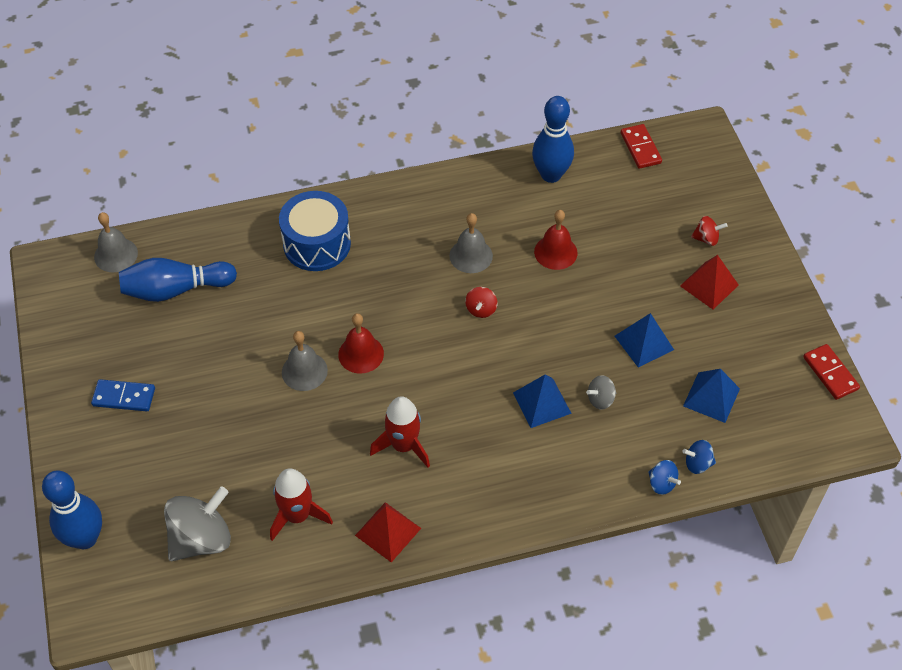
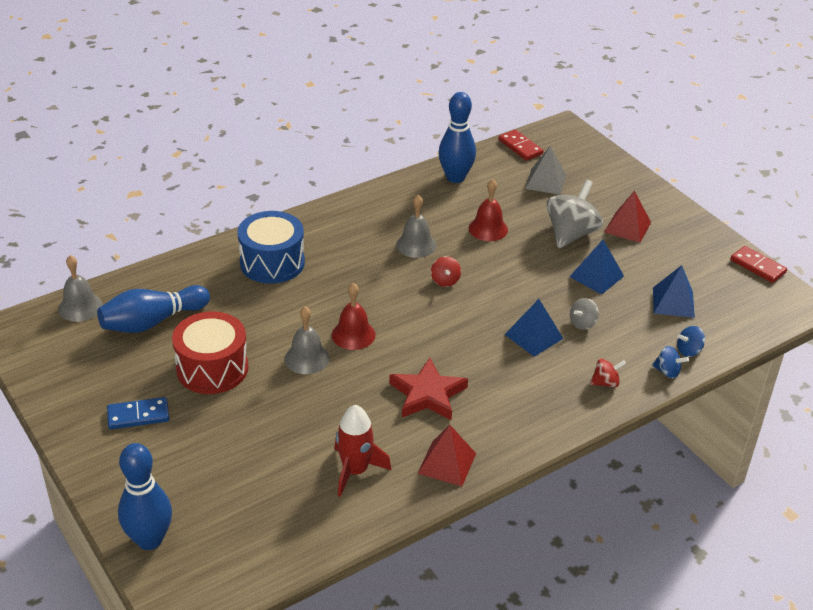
camera: 20 degrees left, 15 degrees down
(201, 539) = (270, 511): grey spinning top -> grey spinning top (571, 234)
(211, 360) = (212, 368): none -> red drum
(403, 446) = (427, 394): red rocket -> red star
(647, 202) = (545, 181): none -> grey pyramid
(706, 239) = (607, 197): red spinning top -> red spinning top (605, 383)

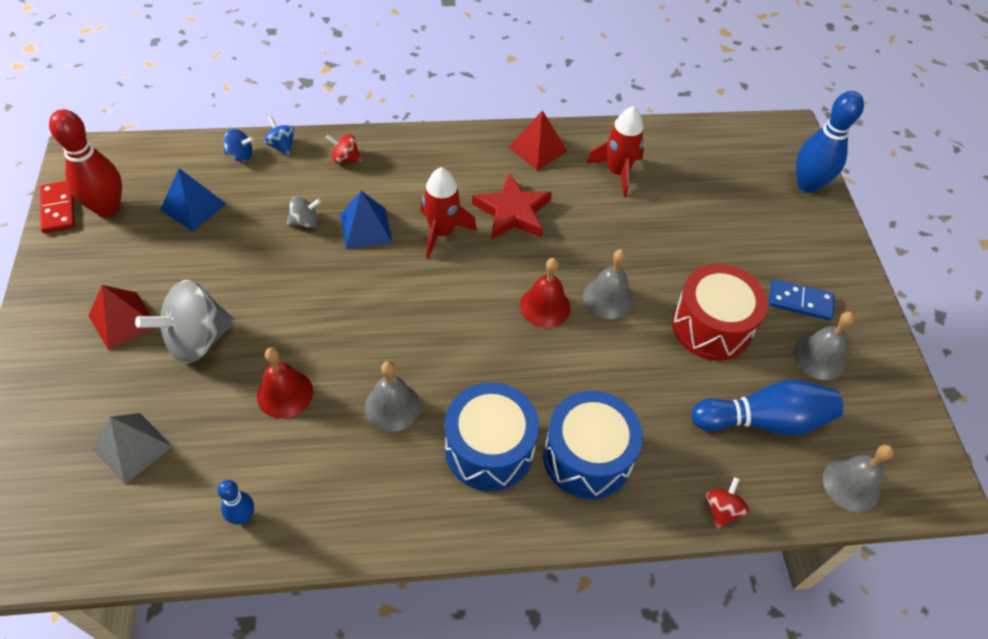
camera: 155 degrees left, 15 degrees up
(114, 378) = (819, 357): none -> grey bell
(338, 246) = (489, 449): none -> blue drum
(445, 281) = (399, 335): red spinning top -> red spinning top (722, 509)
(455, 177) = (243, 516): blue bowling pin -> blue bowling pin, size x0.52
(472, 356) = (442, 232): none -> red rocket
(520, 147) = (91, 543): red domino -> none
(596, 276) = (232, 269): blue pyramid -> none
(727, 279) = (108, 208): none -> red bowling pin

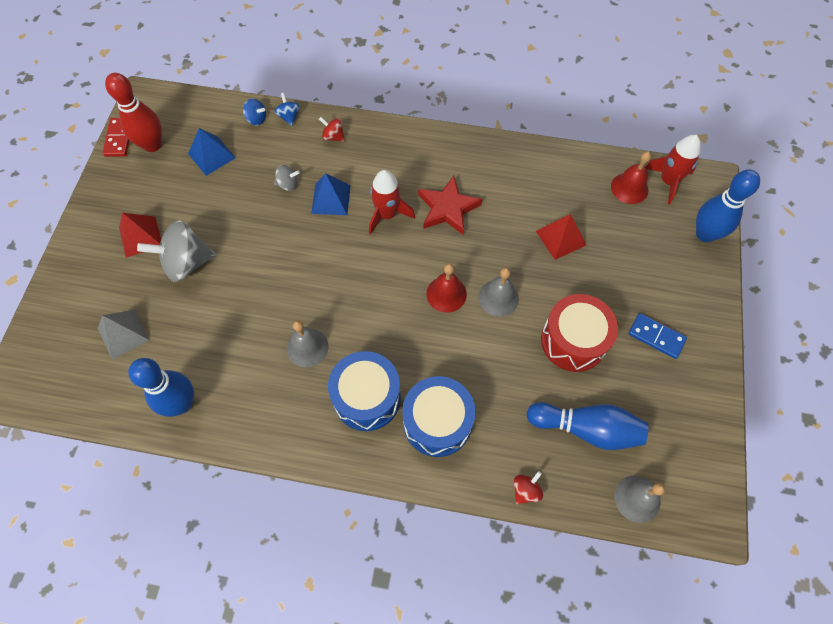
camera: 20 degrees right, 10 degrees up
(243, 516) = (182, 403): blue bowling pin -> blue bowling pin, size x1.94
(285, 393) = (235, 319): red bell -> red bell (629, 188)
(537, 149) = (486, 157): red pyramid -> red pyramid (560, 238)
(617, 172) = (545, 190): red rocket -> red rocket (668, 181)
(819, 357) = (653, 388): grey bell -> none

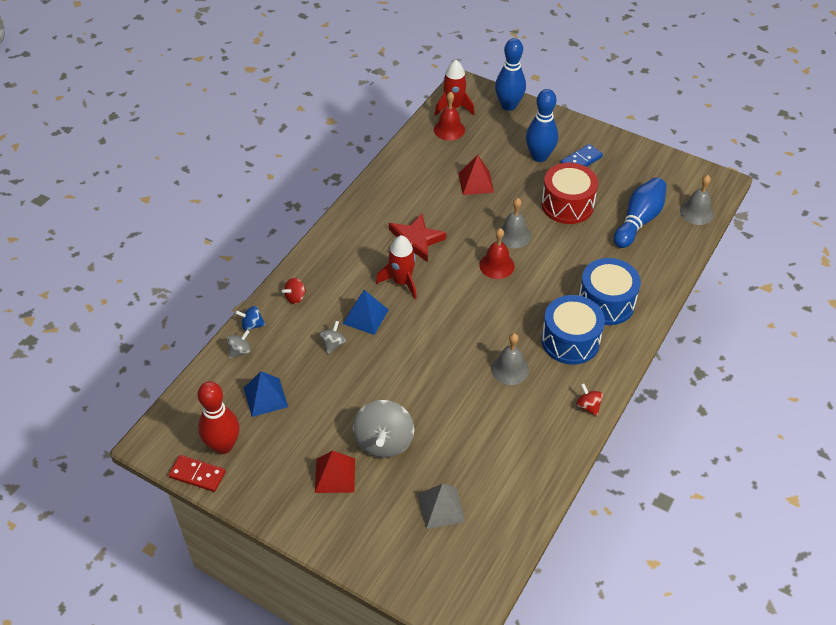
camera: 70 degrees left, 15 degrees down
(182, 403) = (530, 472): blue bowling pin -> blue bowling pin (539, 156)
(256, 119) = (240, 351): blue spinning top -> grey spinning top
(525, 490) = (674, 268): red spinning top -> red spinning top (588, 406)

